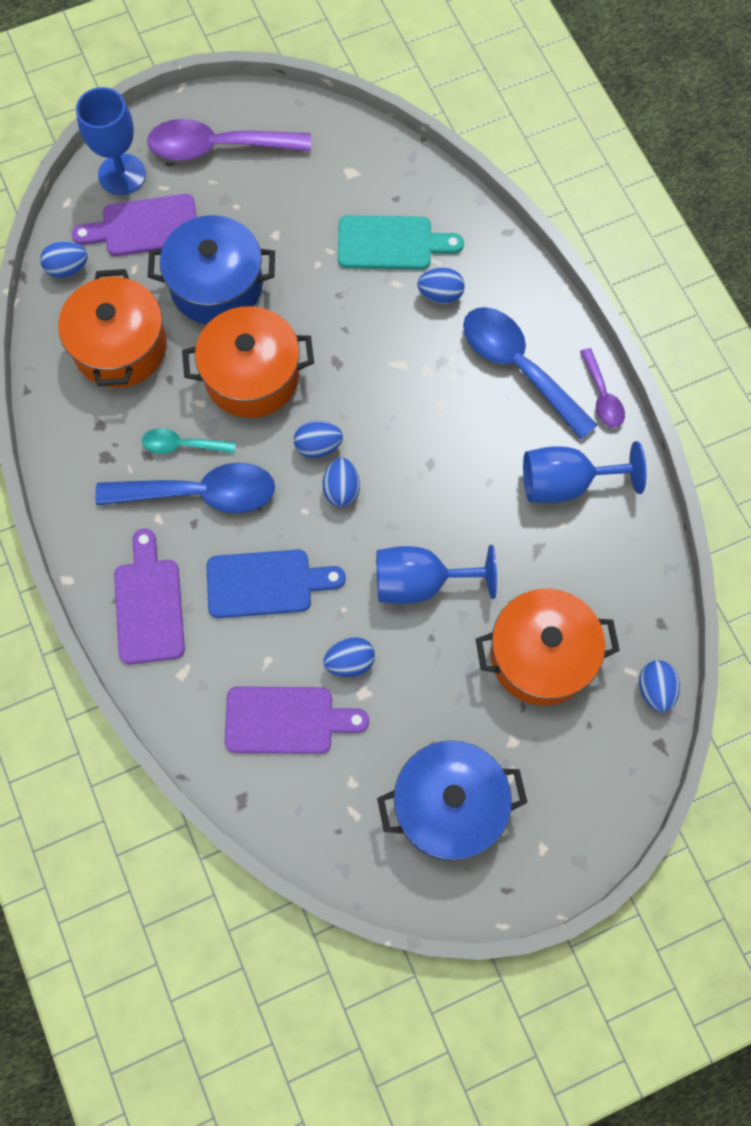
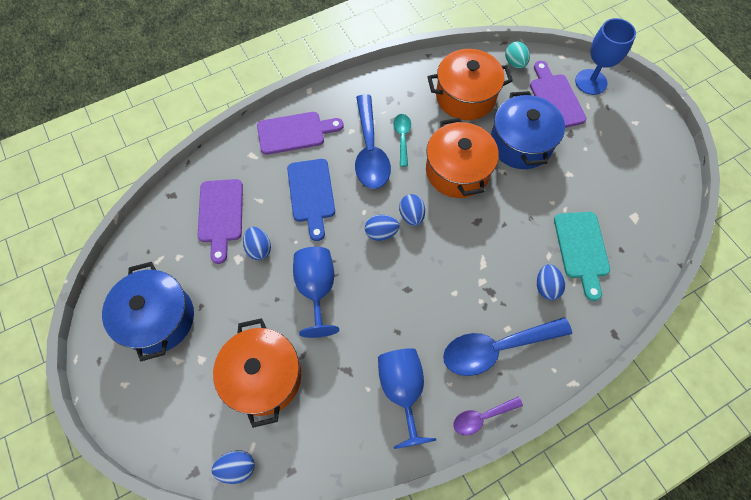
camera: 85 degrees right, 5 degrees down
(67, 268) = (515, 63): blue egg -> turquoise egg
(217, 147) = (628, 132): purple spoon -> none
(518, 367) = (496, 348): blue spoon -> blue spoon turned 150 degrees counterclockwise

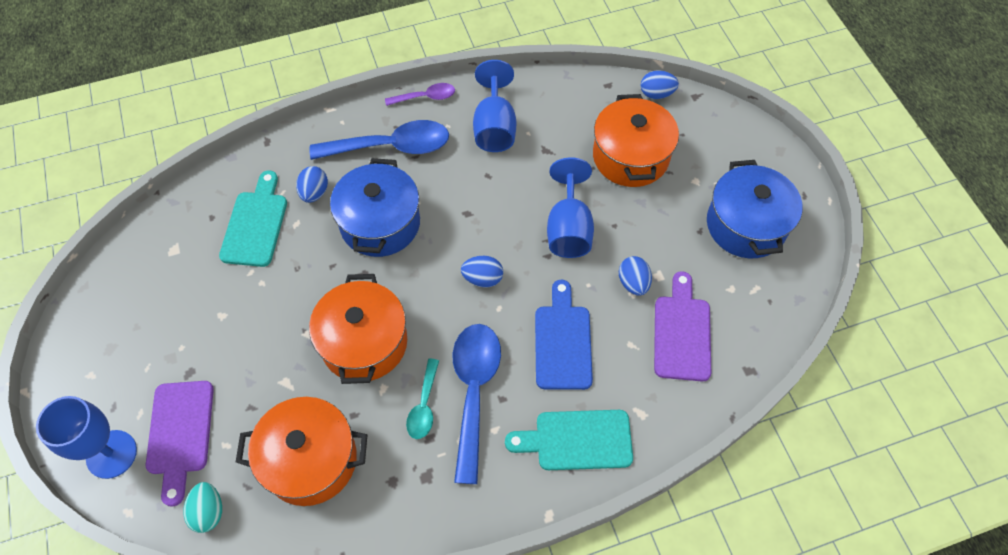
camera: 170 degrees left, 5 degrees down
(295, 132) = (577, 440): purple cutting board -> turquoise cutting board
(411, 215) = (440, 293): blue egg -> none
(520, 143) = (264, 369): blue pot -> blue pot (380, 223)

